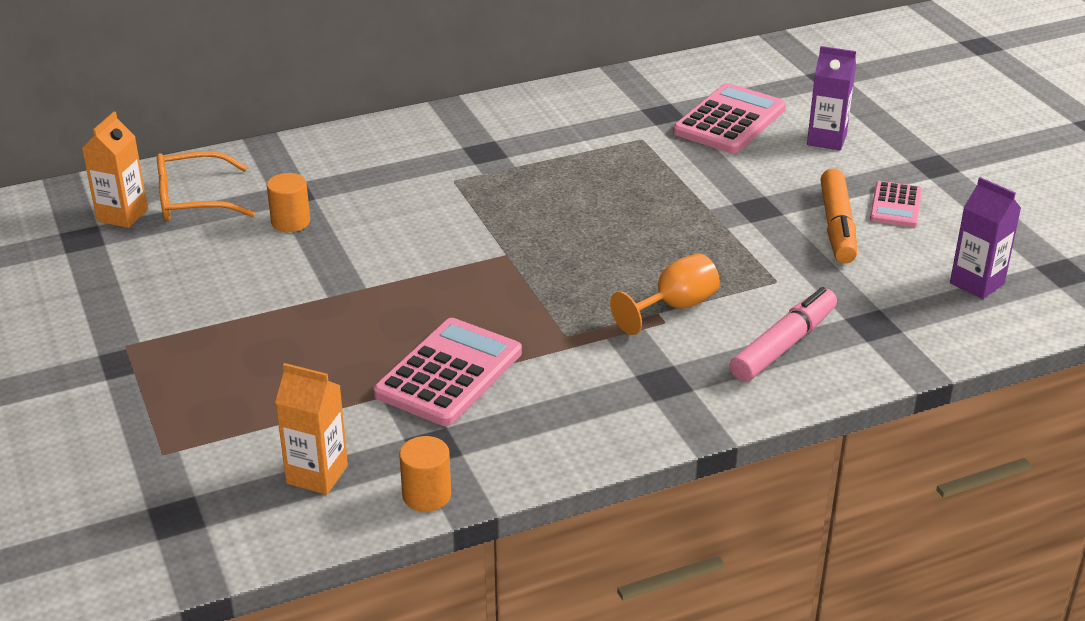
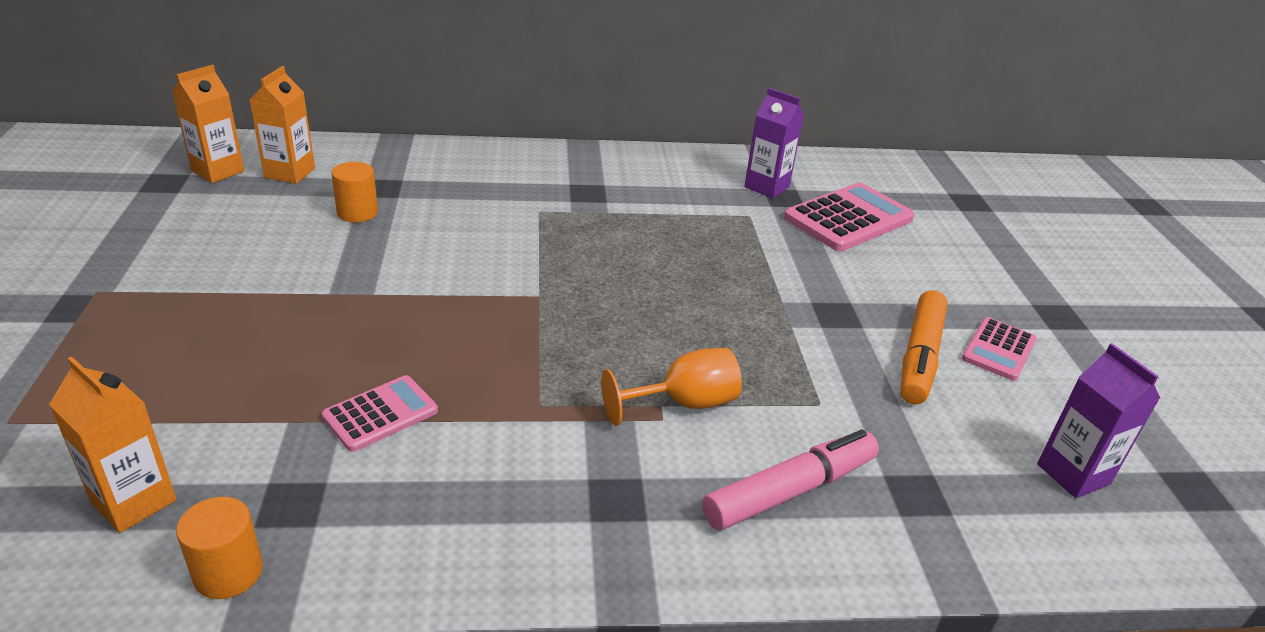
camera: 15 degrees right, 0 degrees up
(193, 200) = (290, 173): orange glasses -> orange carton
(448, 373) = (380, 414): pink calculator -> pink calculator, size x0.58
(826, 140) = (945, 260): purple carton -> purple carton (766, 187)

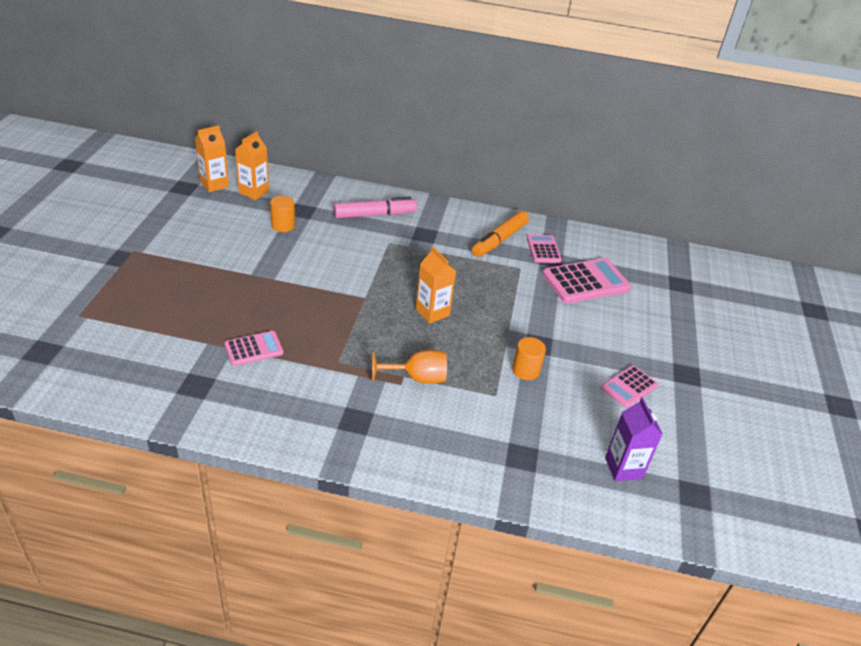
camera: 15 degrees right, 5 degrees up
(134, 501) = (126, 368): orange carton -> orange carton (432, 312)
(228, 573) = (158, 411): orange cylinder -> orange cylinder (525, 370)
(766, 187) = (543, 249): purple carton -> pink calculator
(790, 490) = (451, 438): pink marker -> pink marker (375, 214)
(920, 357) = (574, 381): orange marker -> orange marker (499, 240)

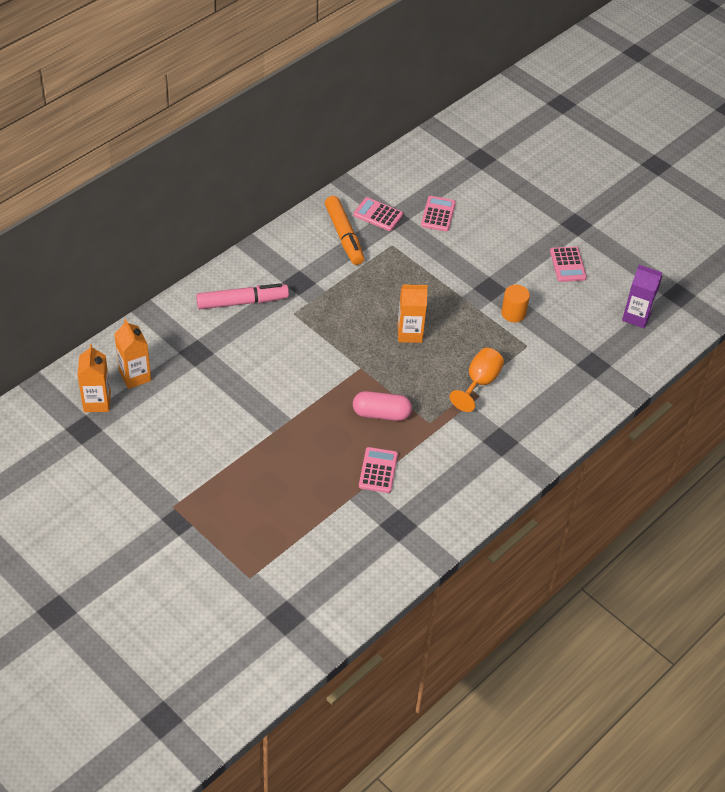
camera: 55 degrees left, 10 degrees up
(283, 225) = (211, 377): orange cylinder -> none
(323, 328) = (381, 414): none -> pink capsule
(375, 214) = (242, 302): pink marker -> pink marker turned 60 degrees clockwise
(585, 282) = (438, 214): pink calculator -> pink calculator, size x0.58

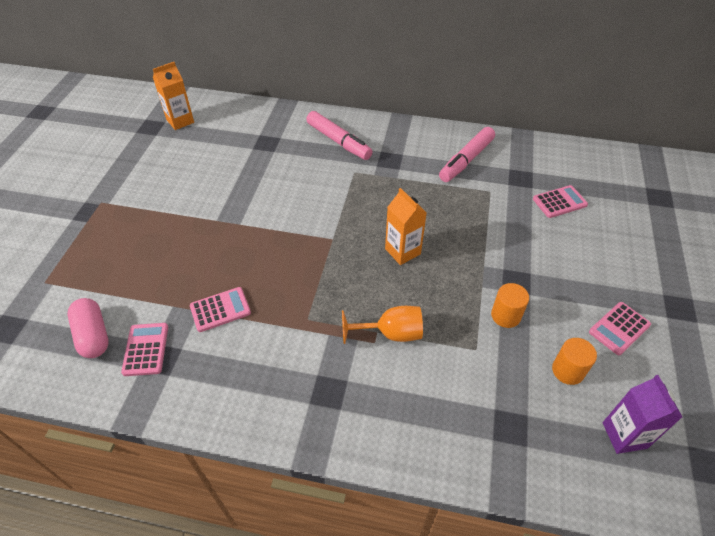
camera: 60 degrees right, 0 degrees up
(135, 376) = (218, 126): orange carton -> none
(344, 236) = (466, 160): orange marker -> pink marker
(378, 215) = (512, 167): pink calculator -> pink calculator (146, 349)
(381, 414) = (290, 278): pink capsule -> pink capsule (93, 335)
(577, 311) = (568, 370): none -> orange cylinder

